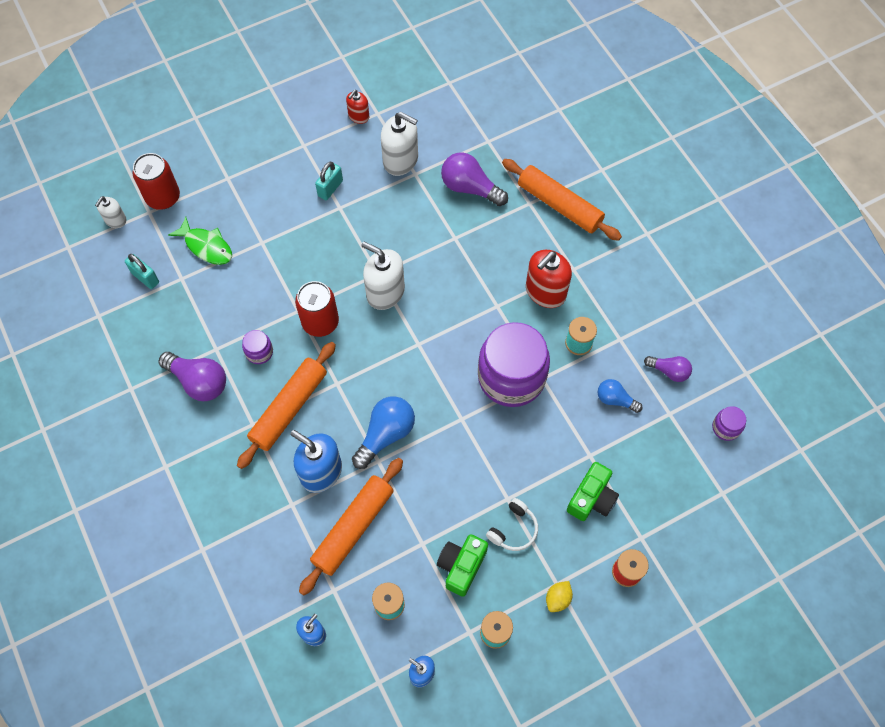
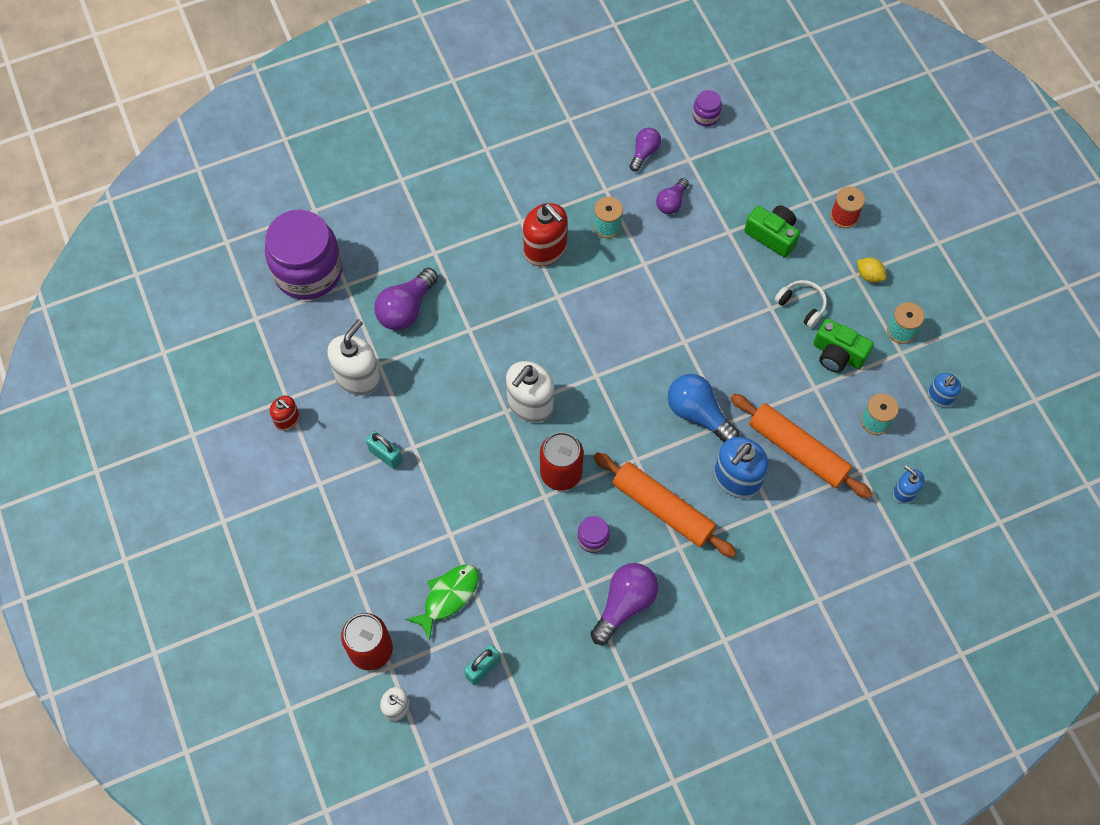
camera: 85 degrees left, 0 degrees up
(511, 377) = (641, 291): purple jar -> purple jar (308, 271)
(559, 205) = (441, 224): orange rolling pin -> none
(615, 399) = (671, 202): blue light bulb -> purple light bulb

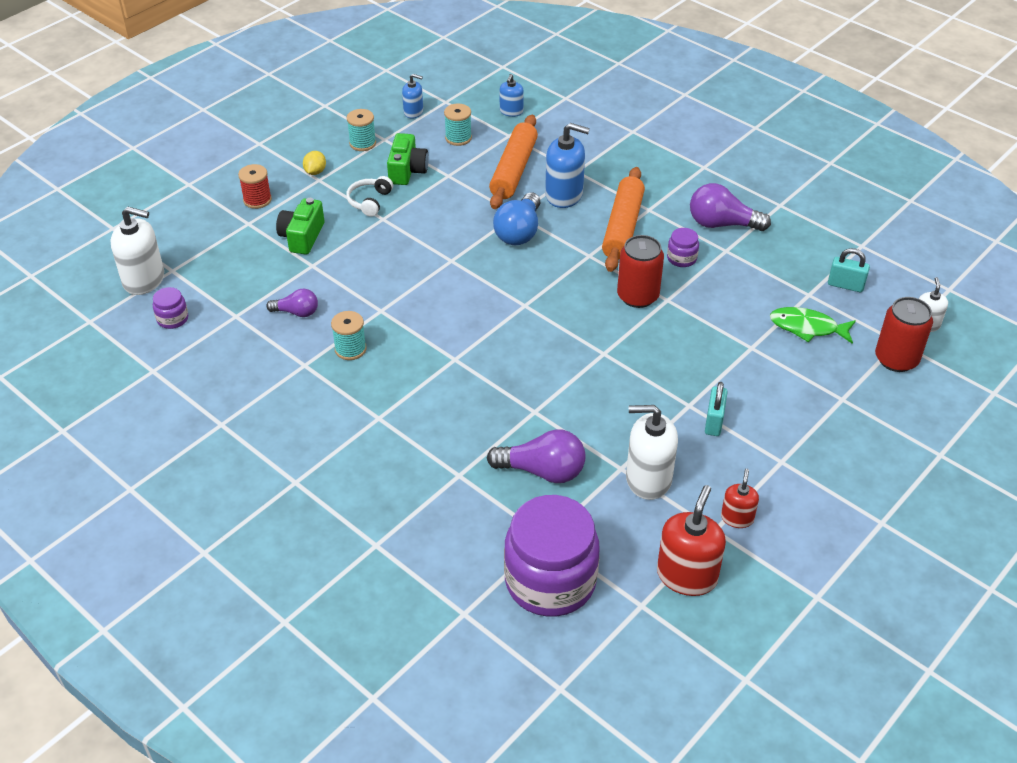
camera: 115 degrees left, 20 degrees down
(530, 404) = (585, 339): white soap dispenser -> white soap dispenser (144, 280)
(545, 249) = (404, 386): red soap dispenser -> red soap dispenser (687, 576)
(644, 153) = (242, 350): purple light bulb -> none

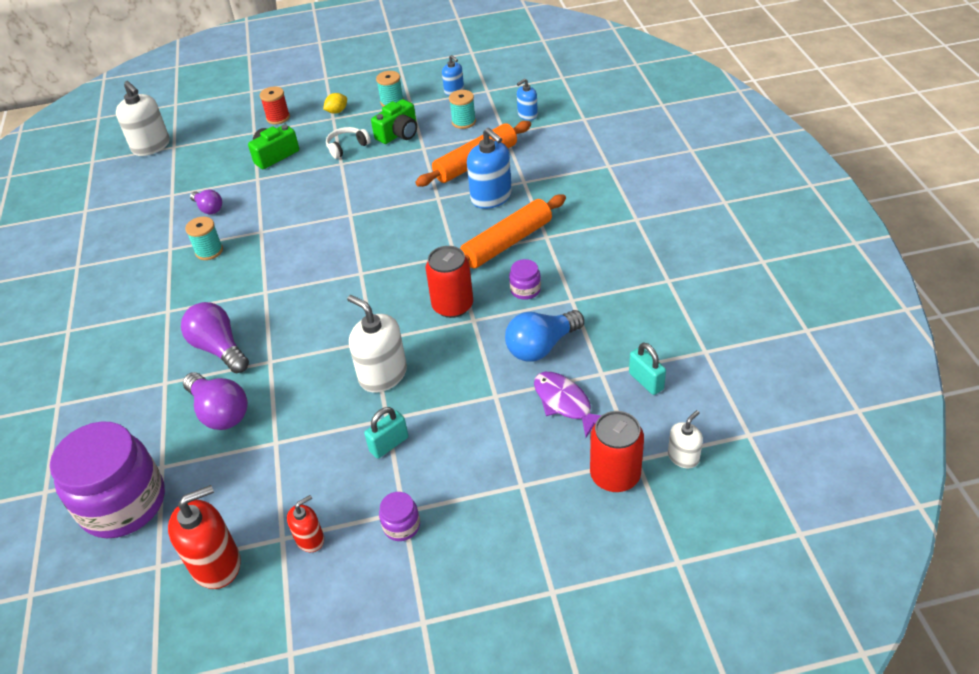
camera: 40 degrees right, 0 degrees up
(173, 319) = (135, 180): purple jar -> purple jar (401, 526)
(519, 232) = (423, 213): blue light bulb -> blue light bulb (541, 347)
(648, 479) = (284, 463): white soap dispenser -> white soap dispenser (383, 375)
(721, 224) = (594, 275): purple light bulb -> purple light bulb (219, 348)
(807, 327) = (565, 403): green fish -> purple fish

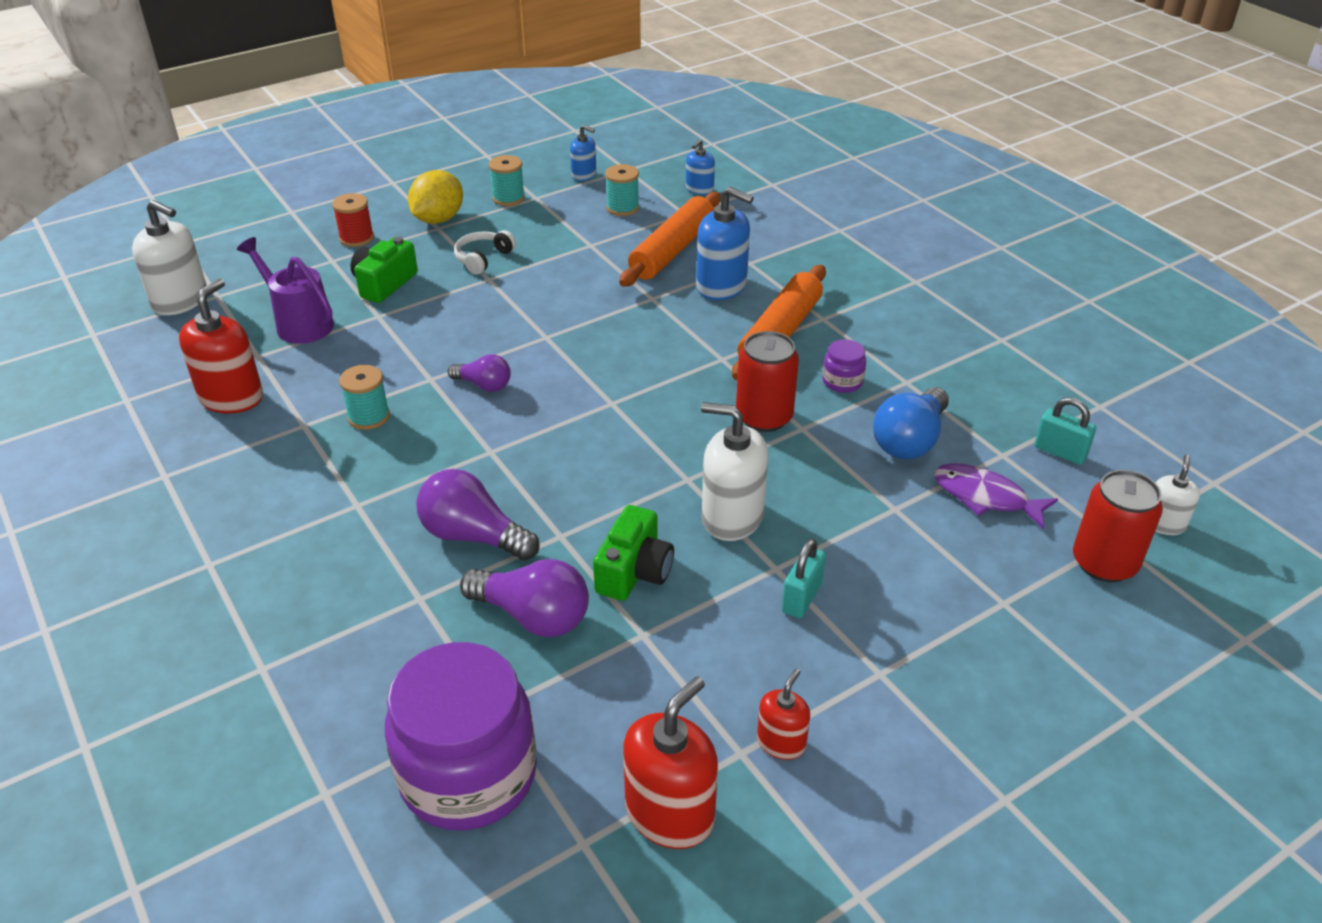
camera: 25 degrees left, 5 degrees down
(141, 221) = (231, 398): none -> red soap dispenser
(208, 175) = (299, 323): none -> purple watering can
(209, 208) = (330, 364): purple light bulb -> purple light bulb (484, 385)
(337, 111) = (438, 219): yellow lemon -> yellow lemon, size x1.83
(398, 134) = (544, 233): green camera -> green camera (634, 571)
(401, 526) = (891, 691): purple jar -> none

